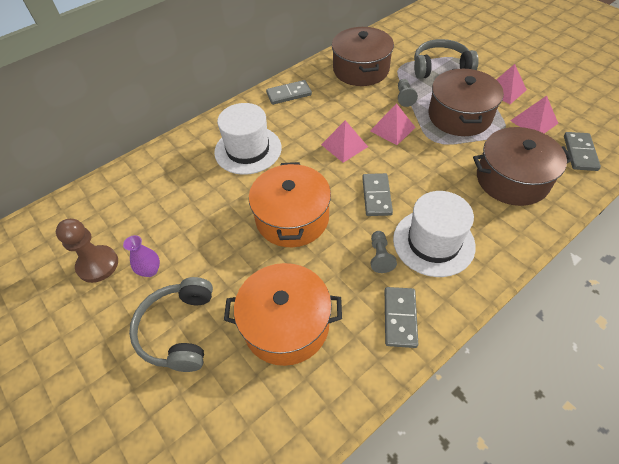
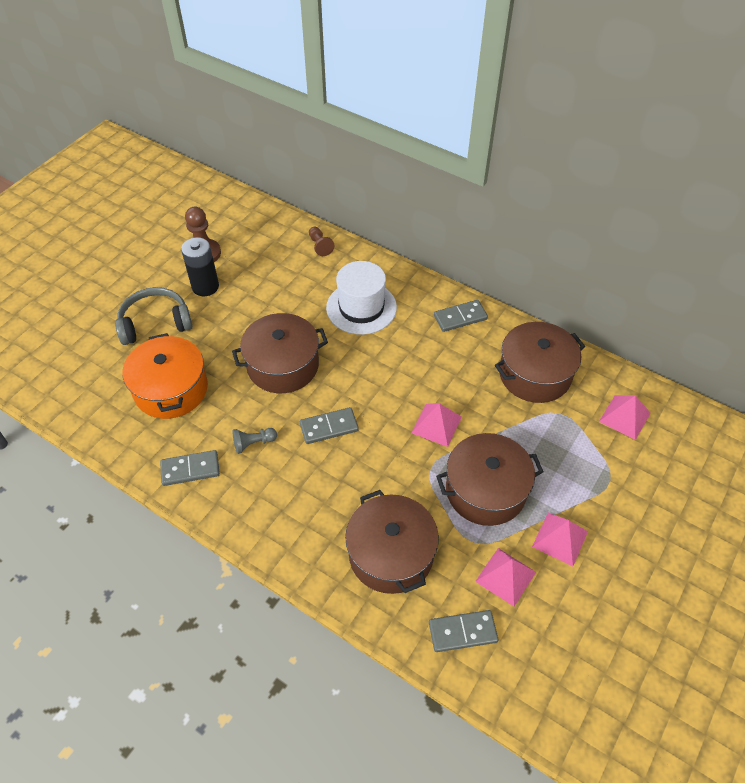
camera: 70 degrees right, 0 degrees up
(150, 270) = (205, 286): purple vase -> black battery
(153, 164) = (320, 246): none -> brown pawn
(289, 94) = (460, 317): grey domino -> grey domino turned 75 degrees counterclockwise
(292, 218) = (283, 365): orange pot -> brown pot
(344, 145) = (394, 385): pink pyramid -> pink pyramid (624, 417)
(404, 97) = (498, 427): grey pawn -> none
(433, 242) = (280, 485): white hat -> none
(440, 67) = (578, 459): grey headphones -> none

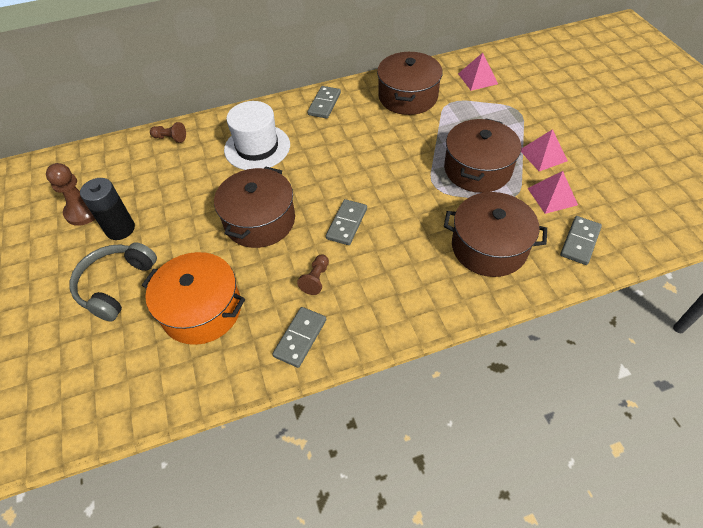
camera: 50 degrees left, 0 degrees up
(253, 443) = (316, 279): grey pawn -> brown pawn
(436, 424) = (402, 164): pink pyramid -> none

